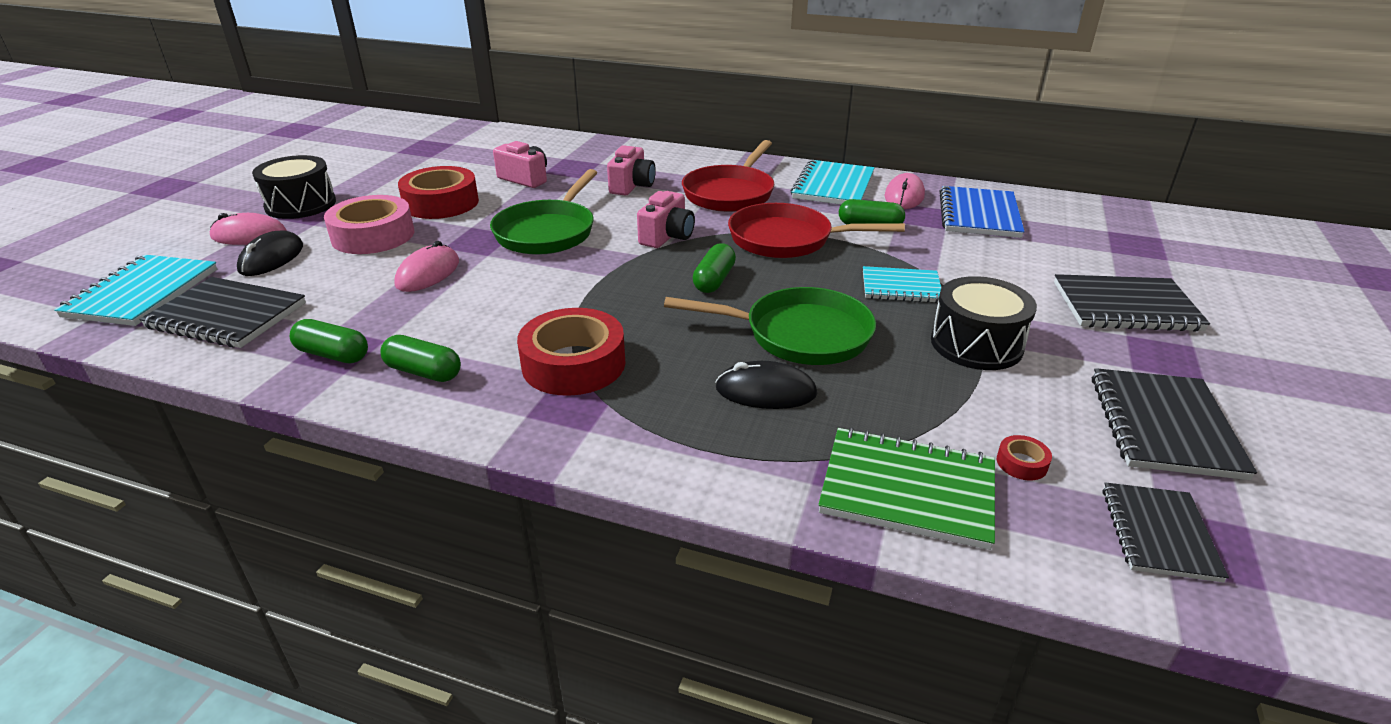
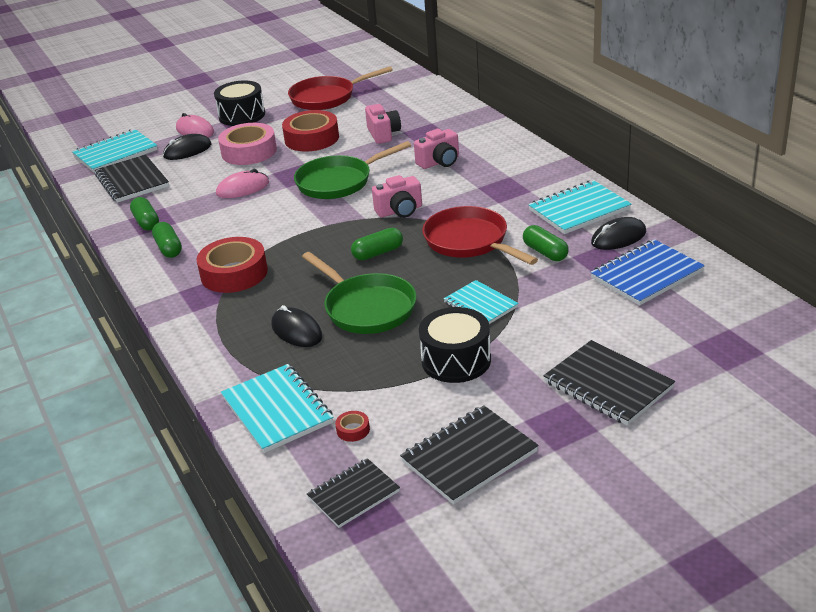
camera: 45 degrees right, 0 degrees up
(730, 193) = (494, 190): red pan -> red pan (326, 97)
(904, 196) = (618, 237): pink mouse -> black mouse
(907, 490) = (277, 410): green notebook -> turquoise notebook

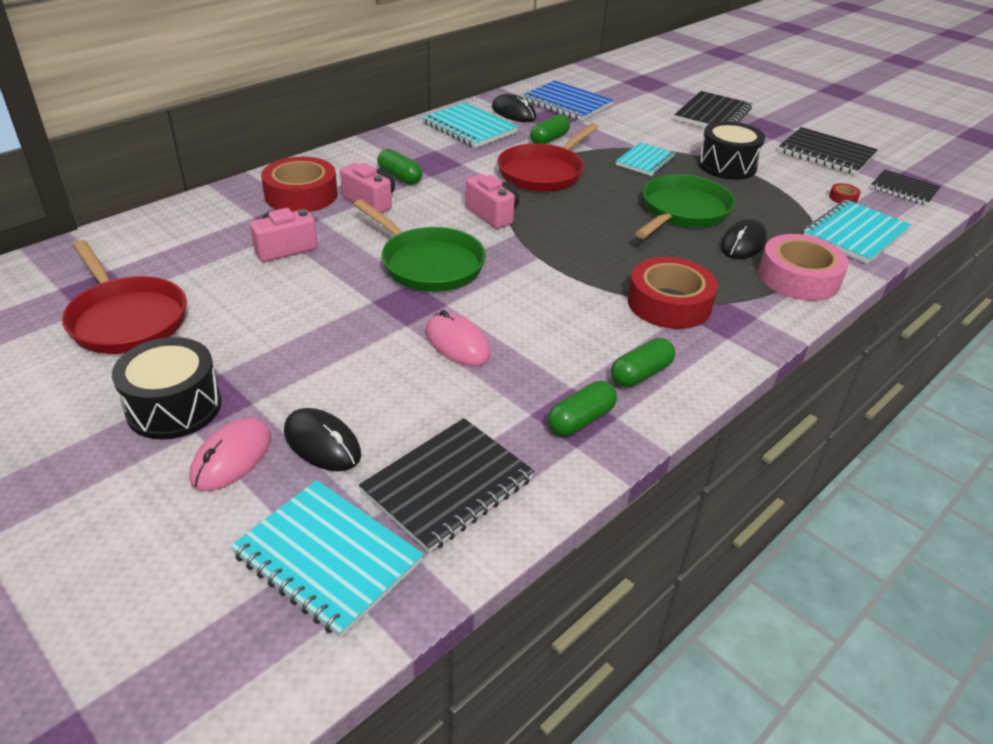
camera: 110 degrees left, 5 degrees up
(249, 151) = (331, 364): pink tape -> pink tape (799, 277)
(311, 138) = (290, 308): red tape -> red tape (301, 195)
(378, 253) = (584, 217): green capsule -> green capsule (400, 177)

